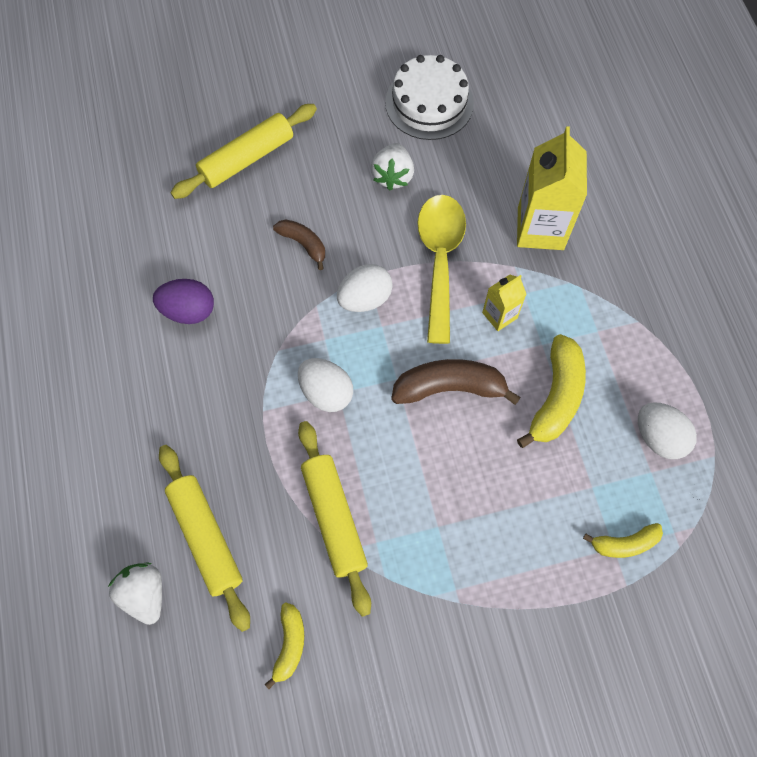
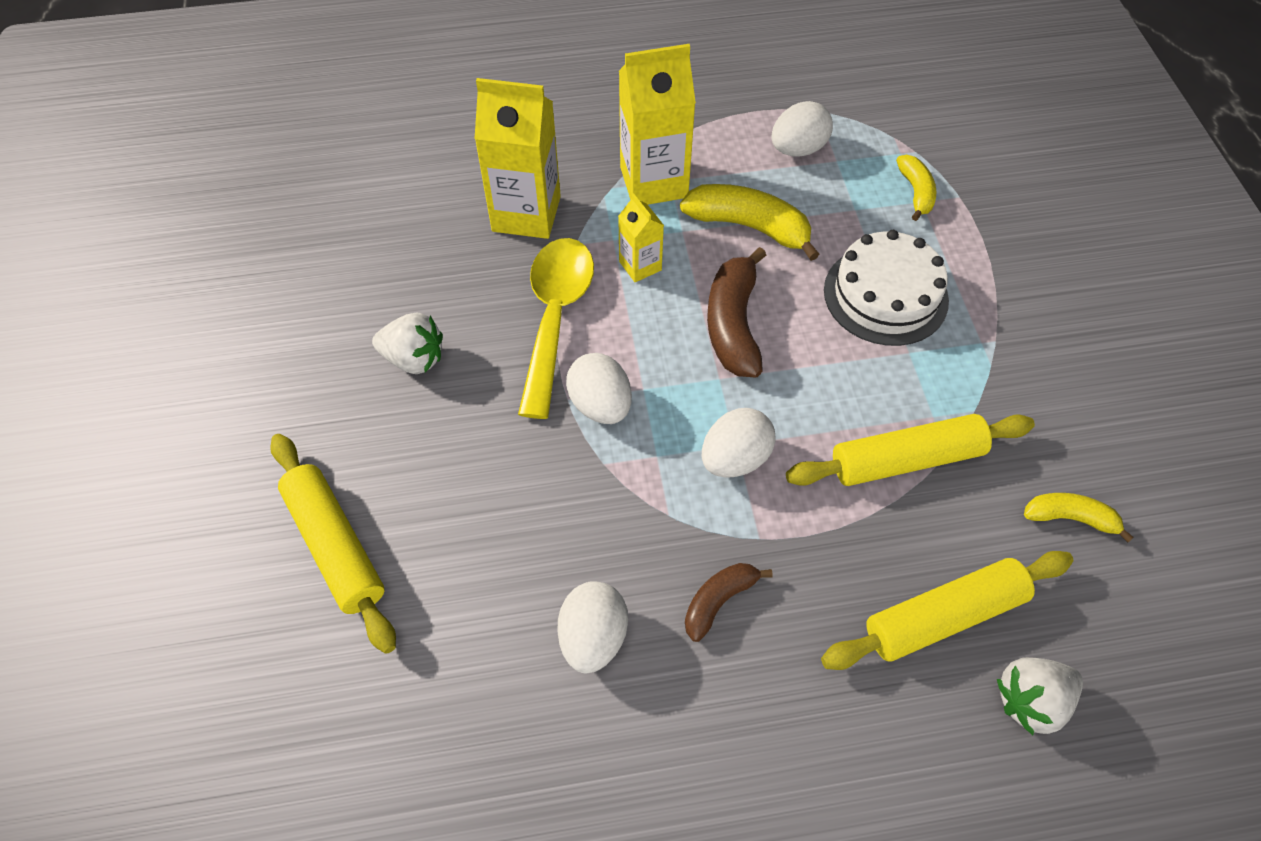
camera: 85 degrees left, 10 degrees down
(189, 311) = (593, 637): purple egg -> white egg
(303, 244) = (503, 474): brown banana -> brown banana (718, 601)
(429, 103) = (305, 307): white cake -> white cake (885, 295)
(440, 260) = (555, 318): yellow spoon -> yellow spoon turned 90 degrees clockwise
(593, 319) = (653, 182): none -> yellow carton

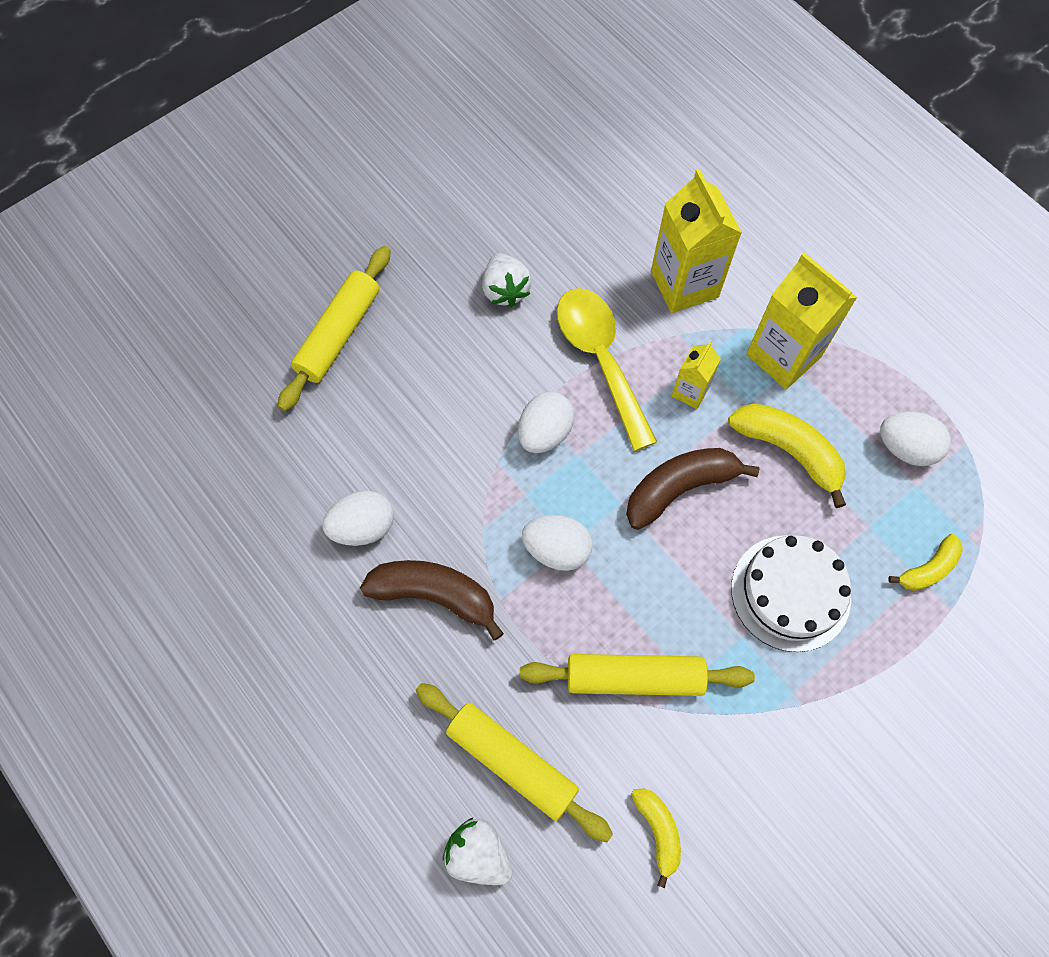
camera: 60 degrees right, 10 degrees up
(555, 318) = (601, 360): yellow spoon -> yellow spoon turned 90 degrees counterclockwise
(718, 601) = (434, 595): brown banana -> brown banana, size x1.69
(749, 227) = (788, 451): yellow banana -> yellow banana turned 45 degrees counterclockwise
(906, 459) = (634, 677): yellow rolling pin -> yellow rolling pin turned 45 degrees counterclockwise

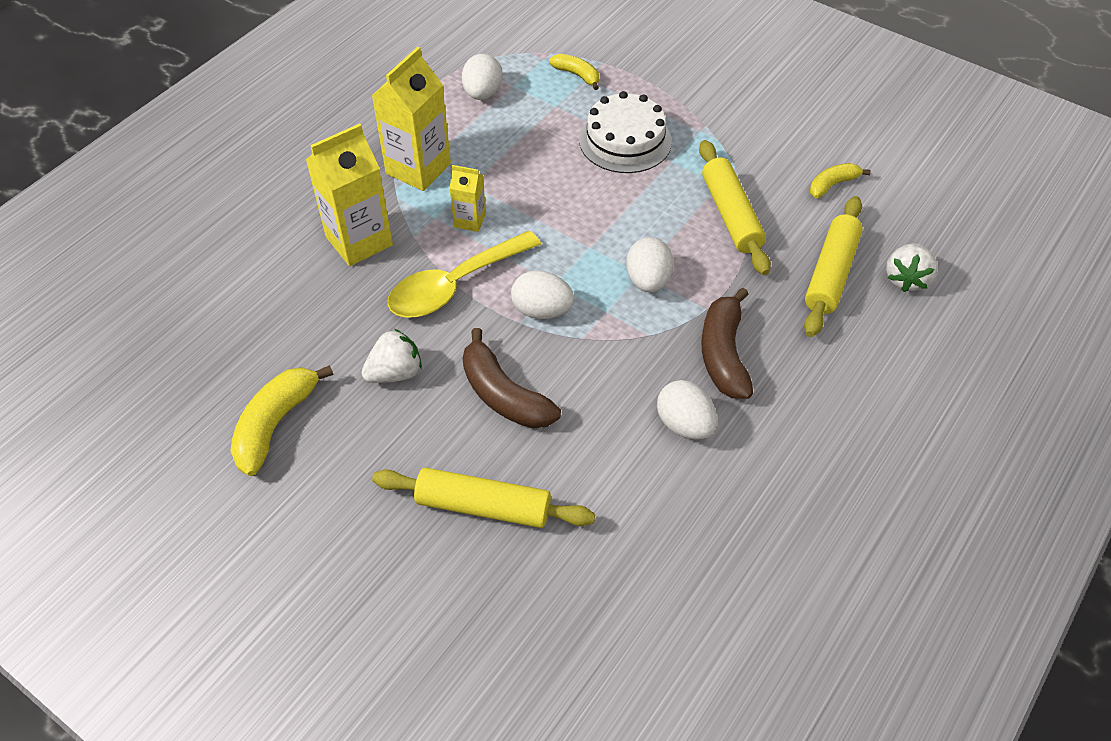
camera: 105 degrees left, 15 degrees down
(679, 488) = (563, 213): brown banana -> brown banana (504, 395)
(788, 451) = (507, 155): yellow banana -> yellow banana (275, 424)

